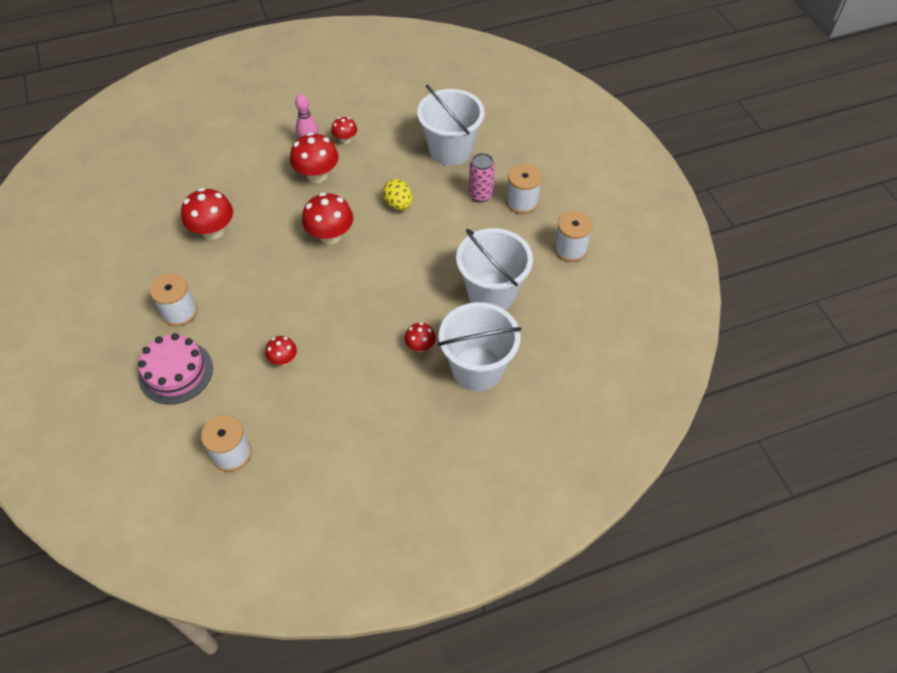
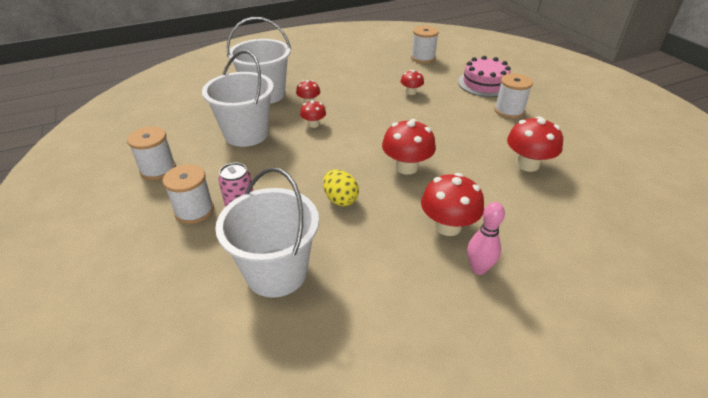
camera: 175 degrees right, 15 degrees down
(345, 139) = (430, 279): red mushroom -> red mushroom (313, 124)

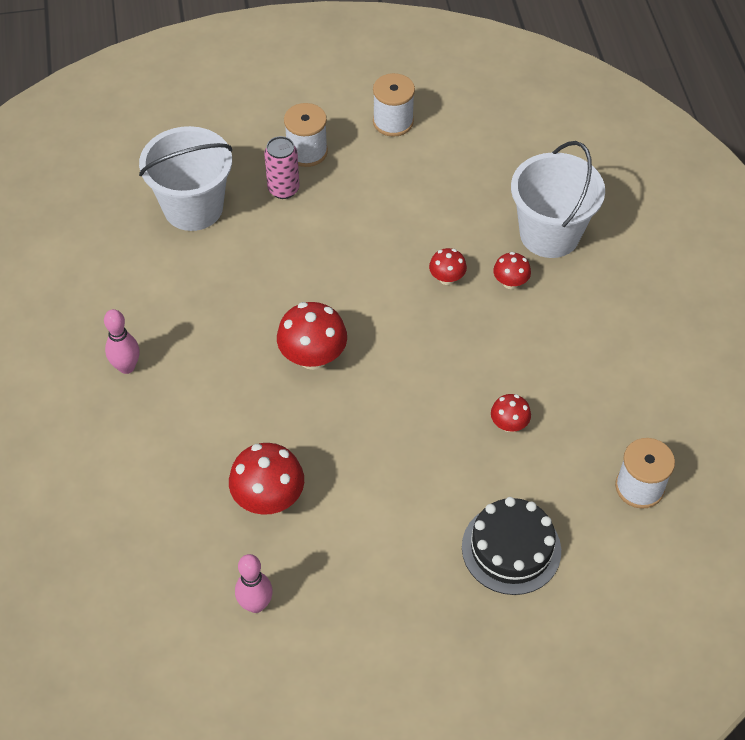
camera: 105 degrees right, 15 degrees up
(246, 134) = (444, 204): white bucket -> none
(340, 199) = (277, 276): yellow egg -> none
(448, 226) = (194, 362): red mushroom -> none
(484, 84) = (511, 549): pink cake -> black cake
(509, 111) = (410, 543): white spool -> none
(598, 155) = (255, 604): none -> pink bowling pin

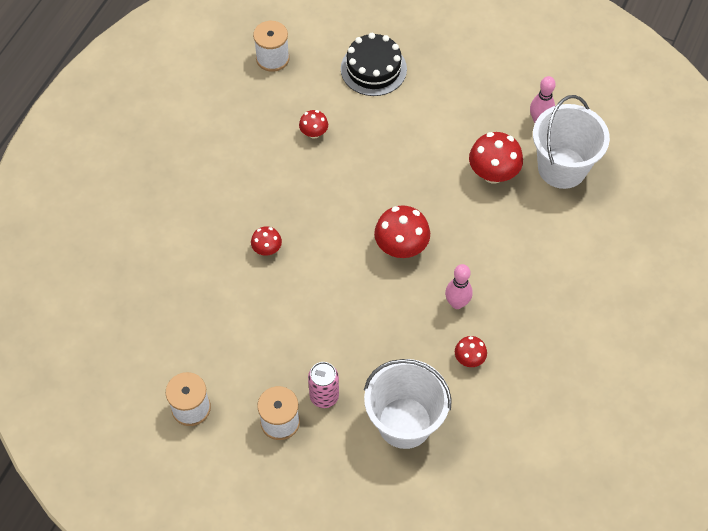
camera: 145 degrees left, 5 degrees up
(126, 367) = (533, 314): pink bowling pin -> pink bowling pin (457, 303)
(510, 282) = (228, 220): red mushroom -> red mushroom (469, 359)
(549, 234) = (168, 239): white bucket -> white bucket (562, 168)

